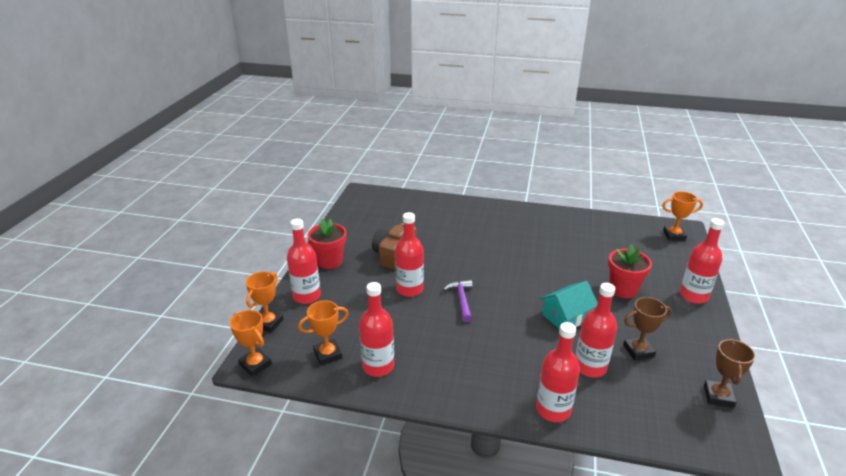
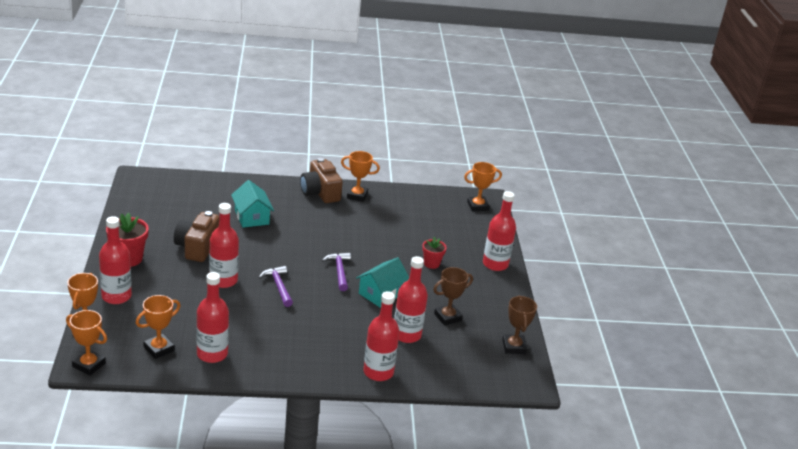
camera: 20 degrees left, 0 degrees up
(451, 231) = (252, 217): none -> turquoise house
(518, 213) = (320, 192): none -> brown camera
(525, 290) = (339, 271): none -> purple hammer
(553, 218) = (357, 195): none -> orange trophy
(623, 290) = (431, 264): red flower pot -> red flower pot, size x0.62

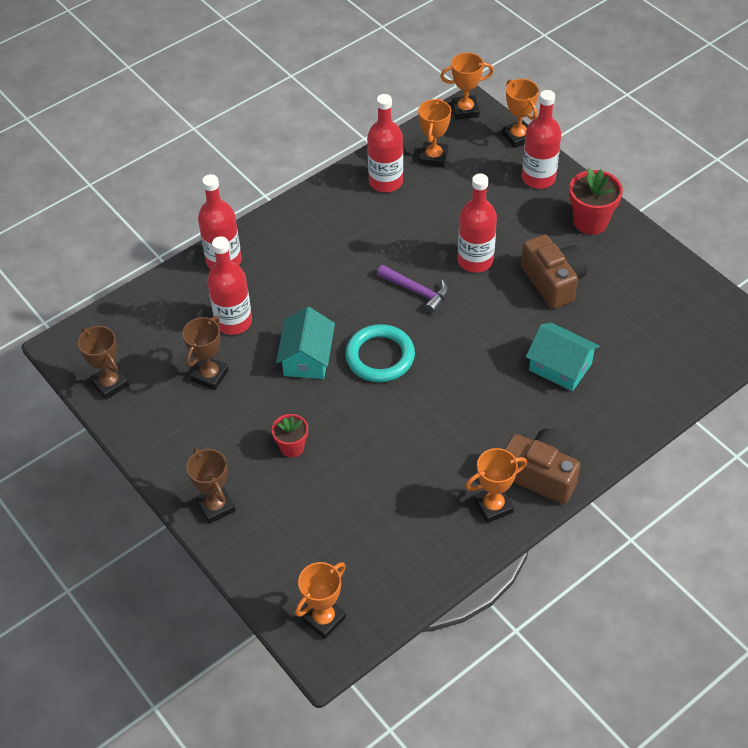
camera: 150 degrees right, 20 degrees up
(339, 271) = (380, 356): purple hammer -> turquoise ring
(495, 264) = (216, 506): red bottle -> brown trophy

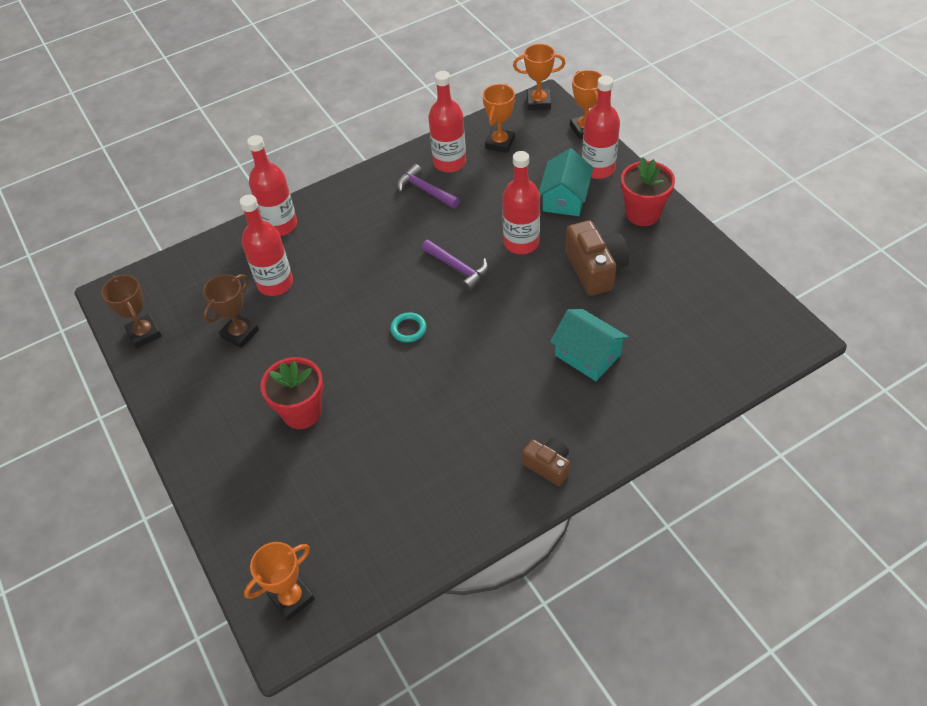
camera: 10 degrees right, 0 degrees up
(216, 506) = (213, 466): brown trophy -> none
(292, 447) = (302, 412): red flower pot -> red flower pot, size x1.62
(307, 358) = (337, 324): turquoise house -> turquoise house (565, 198)
(367, 213) = (425, 190): none -> purple hammer
(380, 356) = (408, 329): turquoise ring -> turquoise ring, size x0.52
(493, 506) = (492, 494): orange trophy -> none
(541, 474) = (548, 465): brown camera -> brown camera, size x0.60

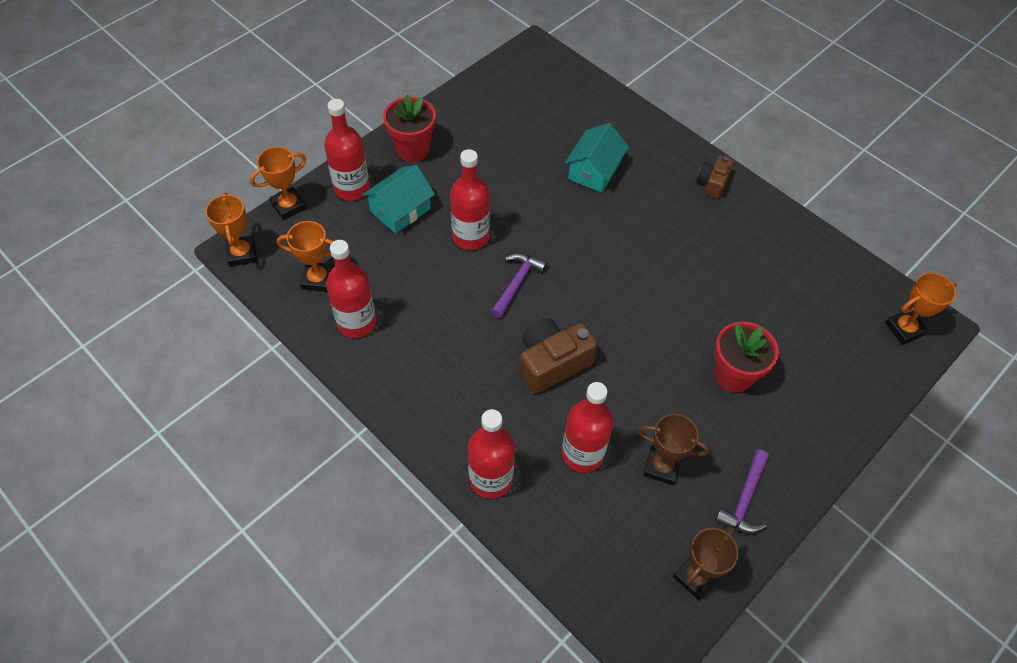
camera: 110 degrees left, 5 degrees up
(292, 598) = (904, 329): orange trophy -> orange trophy turned 60 degrees counterclockwise
(408, 329) = (607, 309): turquoise ring -> none
(425, 190) = (406, 336): purple hammer -> purple hammer (745, 499)
(565, 198) = (400, 210): turquoise house -> turquoise house turned 45 degrees counterclockwise
(595, 269) = (492, 176): brown camera -> brown camera (552, 363)

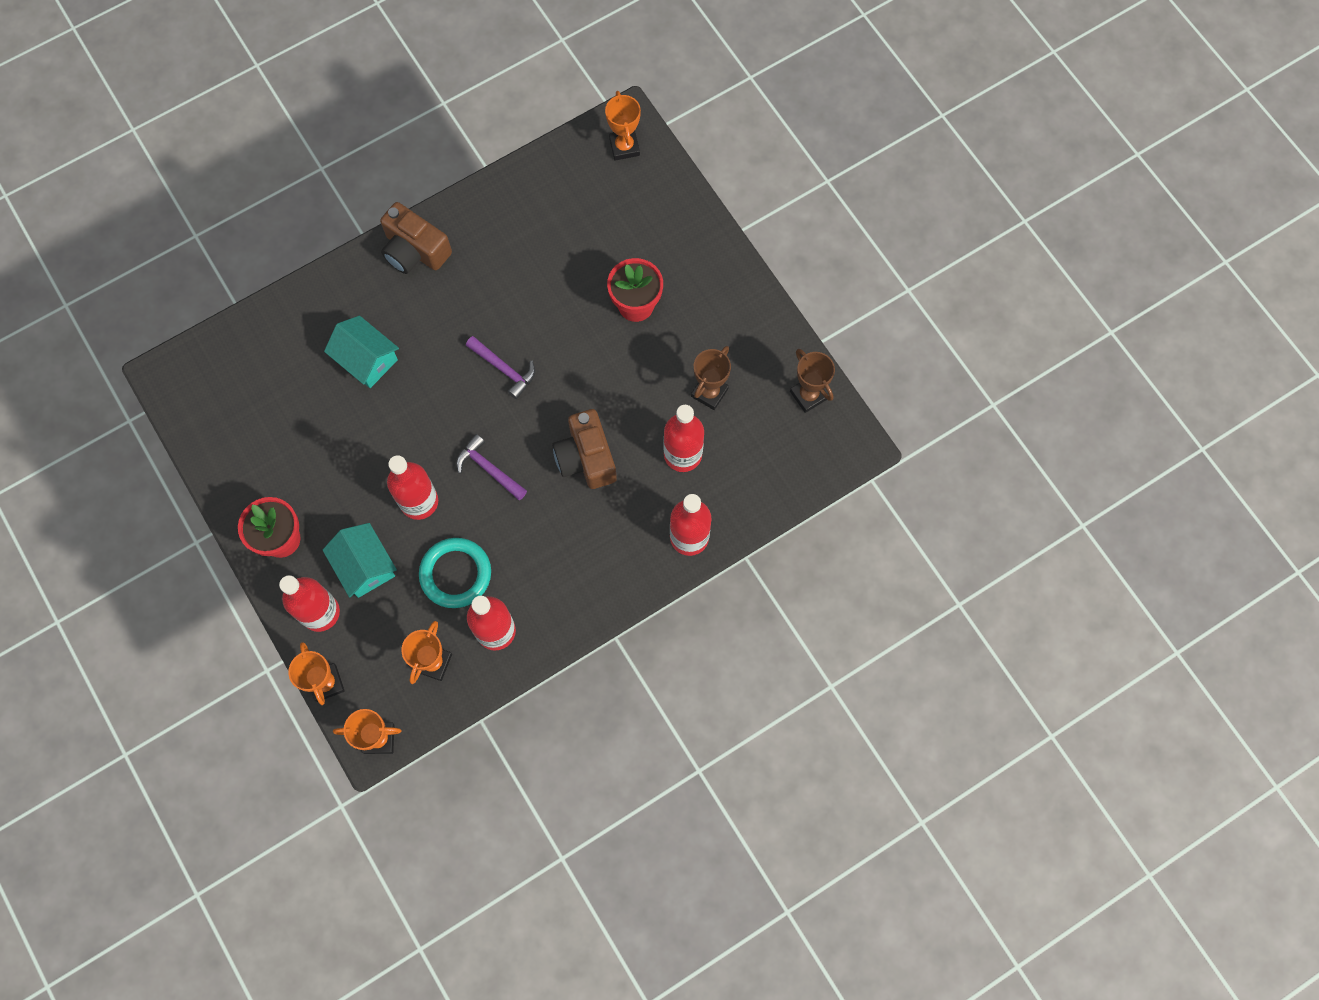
camera: 75 degrees left, 15 degrees up
(407, 279) = (455, 574): none -> turquoise ring
(712, 183) = (415, 250): brown camera -> brown camera, size x1.68
(745, 499) = (752, 336): purple hammer -> purple hammer (504, 369)

